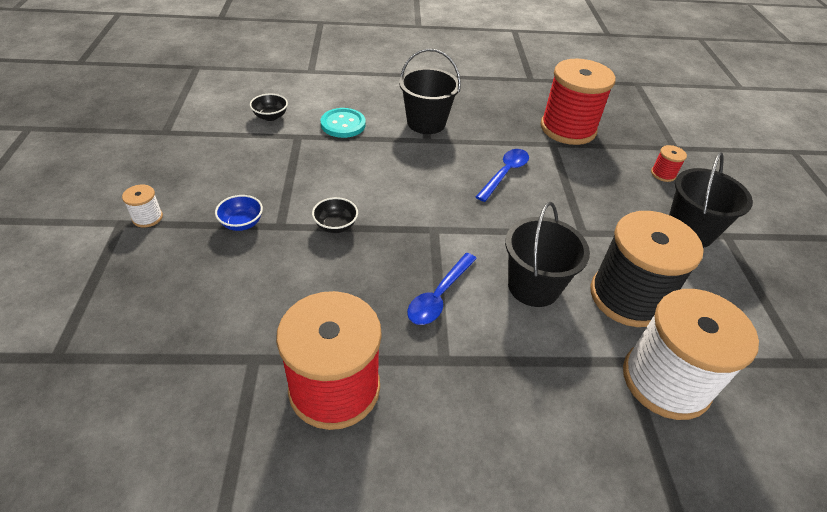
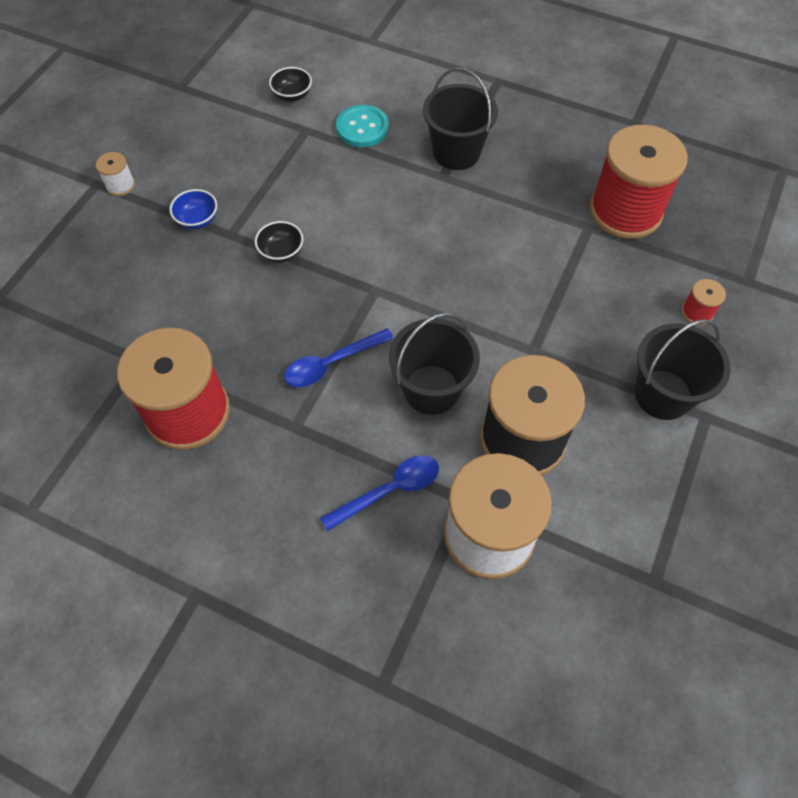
camera: 30 degrees right, 15 degrees up
(505, 173) = (500, 248): blue spoon -> blue spoon (390, 490)

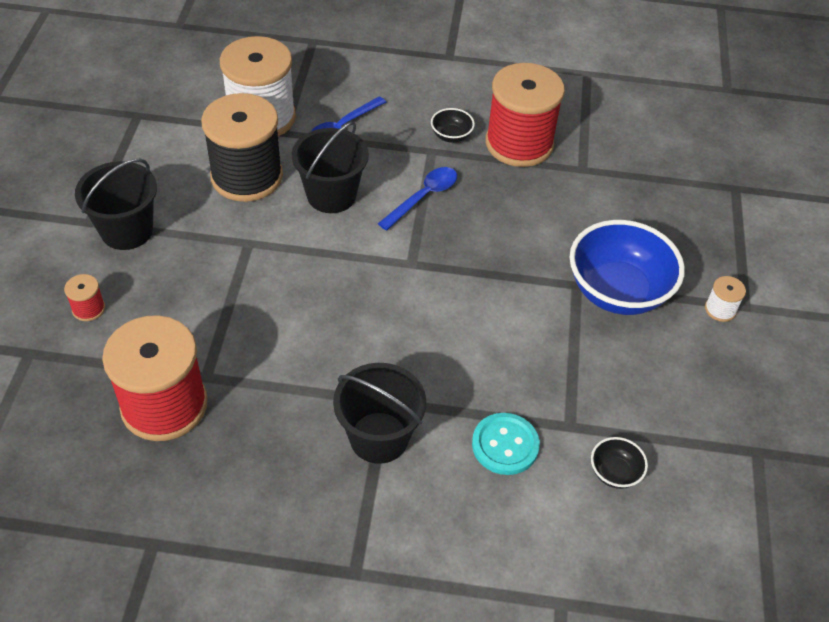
camera: 160 degrees right, 10 degrees down
(197, 220) = (618, 291): blue bowl -> blue bowl, size x2.26
(281, 252) = (517, 278): black bowl -> black bowl (451, 136)

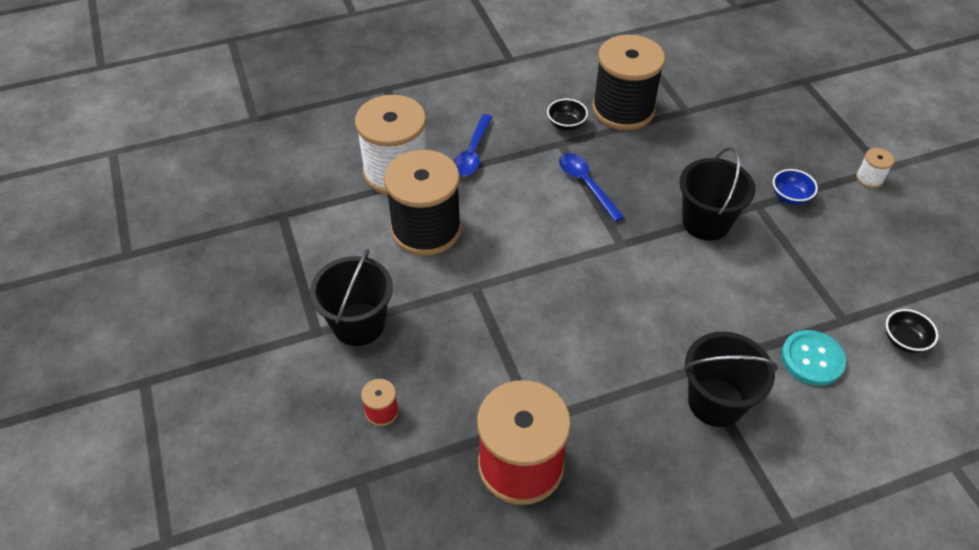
camera: 25 degrees left, 0 degrees up
(331, 195) = (511, 215): black bucket -> black bucket (706, 222)
(424, 197) = (586, 184): blue spoon -> blue spoon turned 45 degrees counterclockwise
(519, 143) = (623, 109): red spool -> black spool
(618, 291) = (790, 197): blue bowl -> blue bowl, size x0.44

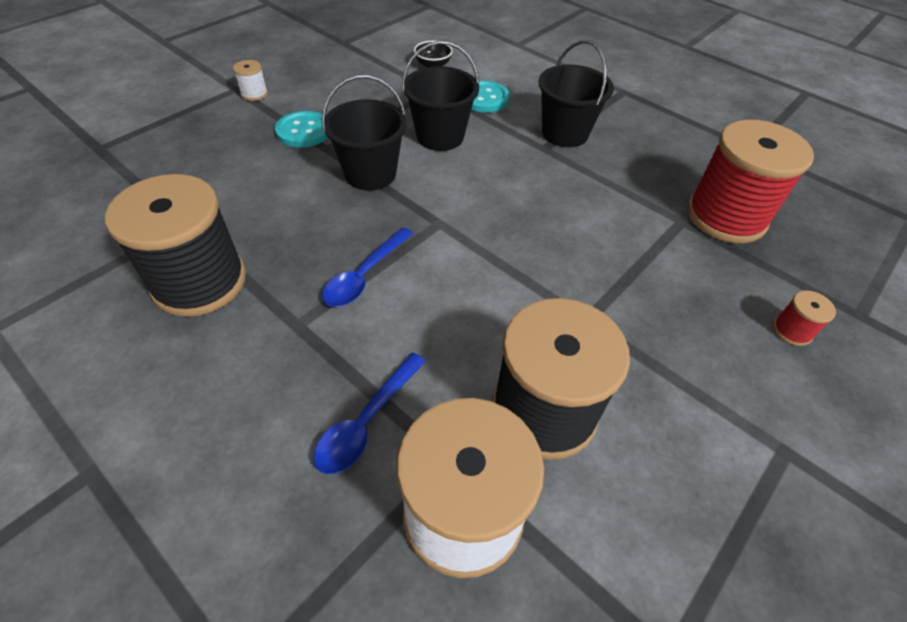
camera: 120 degrees left, 0 degrees up
(358, 324) = (732, 409): black bucket -> black bucket (440, 136)
(472, 153) = (366, 422): blue spoon -> blue spoon turned 135 degrees clockwise
(566, 124) = (254, 331): black bowl -> none
(790, 197) = (303, 131): blue bowl -> turquoise button

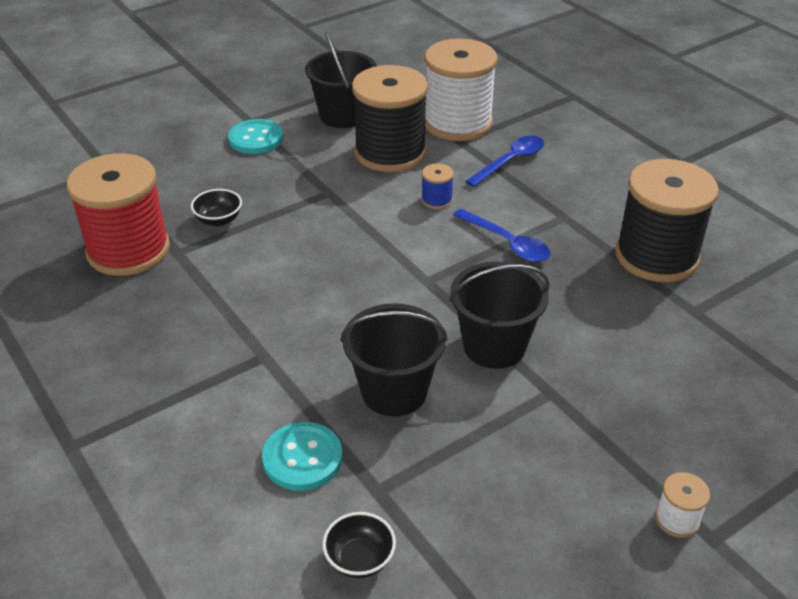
camera: 165 degrees left, 10 degrees down
(303, 131) = (584, 425): turquoise button -> turquoise button (256, 139)
(364, 276) = (507, 243): blue spoon -> blue spoon turned 90 degrees clockwise
(455, 327) = (437, 200): none -> blue spool
(565, 133) = (221, 375): black bucket -> black bucket (343, 115)
(675, 261) = (219, 220): none -> black bowl
(792, 331) = (174, 167): red spool -> none

